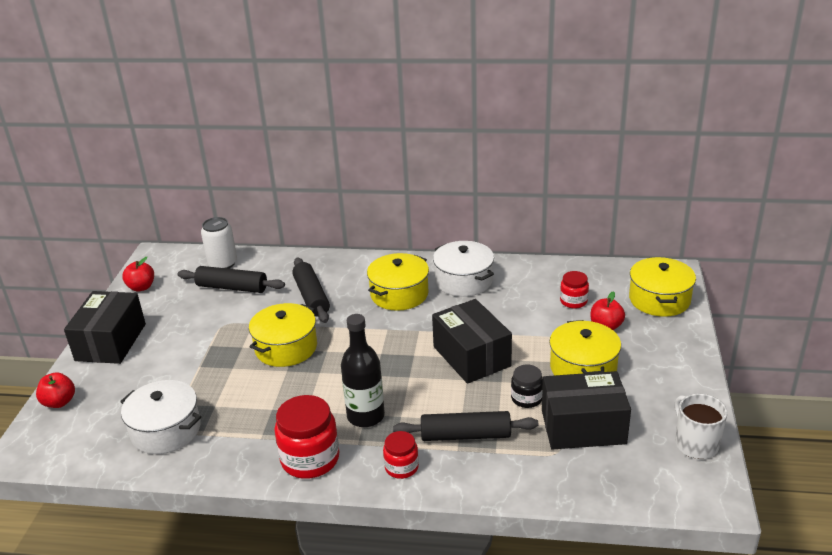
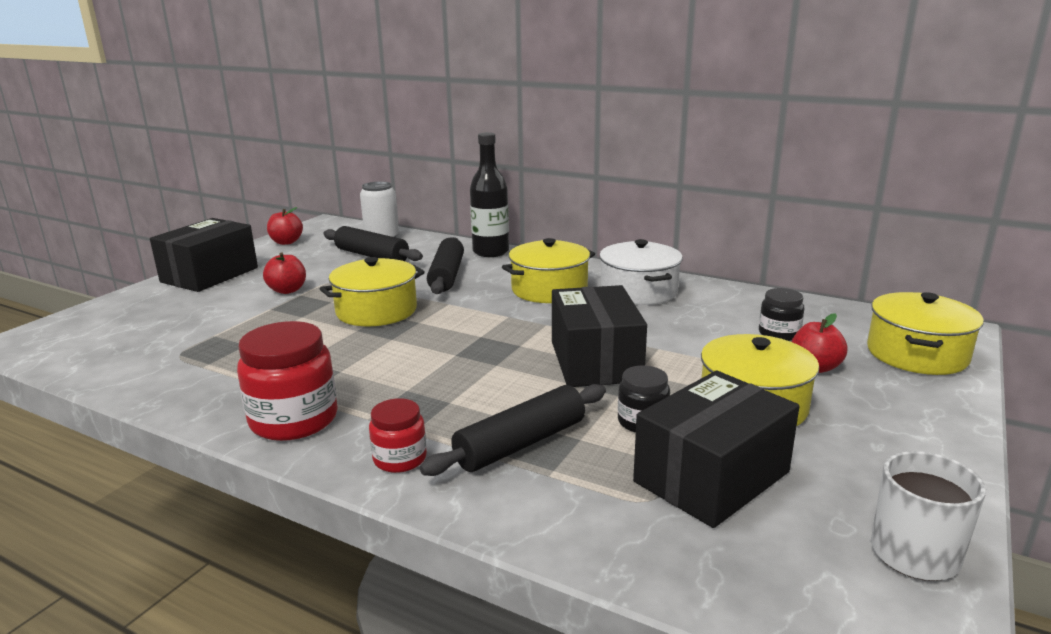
camera: 20 degrees right, 10 degrees down
(59, 402) = (105, 310): red apple -> red apple (287, 290)
(166, 430) = (171, 354): white pot -> none
(365, 416) = (405, 392): black bottle -> black bottle (491, 252)
(465, 435) = (520, 443): black rolling pin -> black rolling pin turned 60 degrees counterclockwise
(573, 301) = (779, 333): red jar -> black jar
(583, 427) = (711, 477): black box -> black box turned 60 degrees counterclockwise

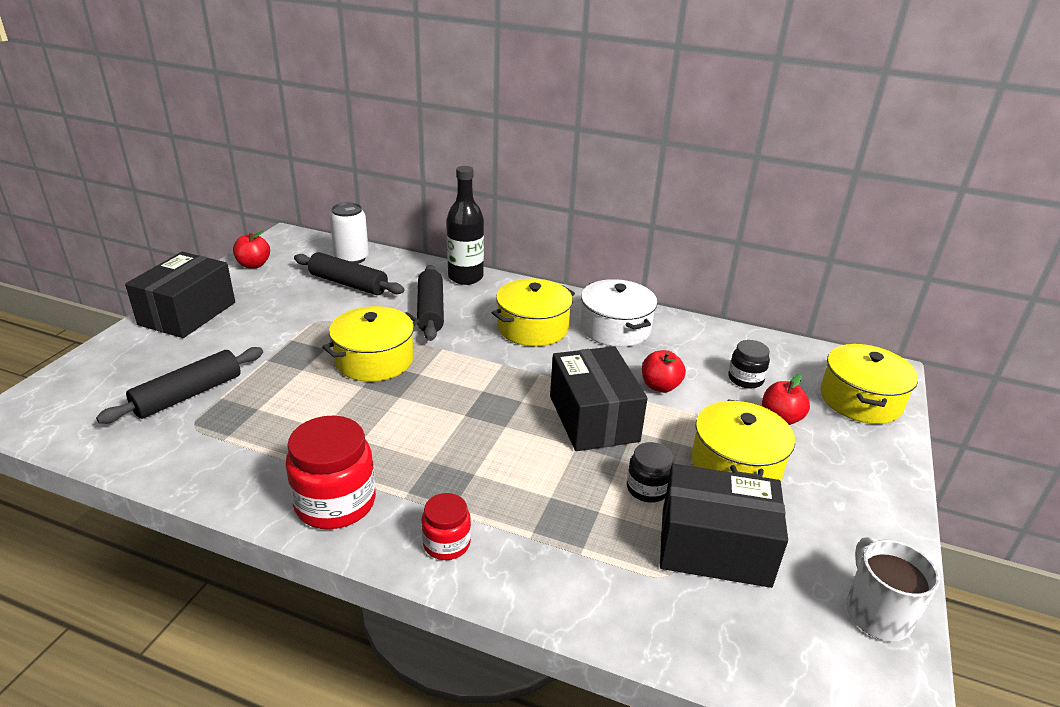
camera: 10 degrees left, 10 degrees up
(287, 290) = (276, 334): red apple -> red apple (660, 386)
(520, 443) = (548, 519): black rolling pin -> black rolling pin (188, 395)
(711, 477) = (714, 547): black box -> black box turned 60 degrees clockwise

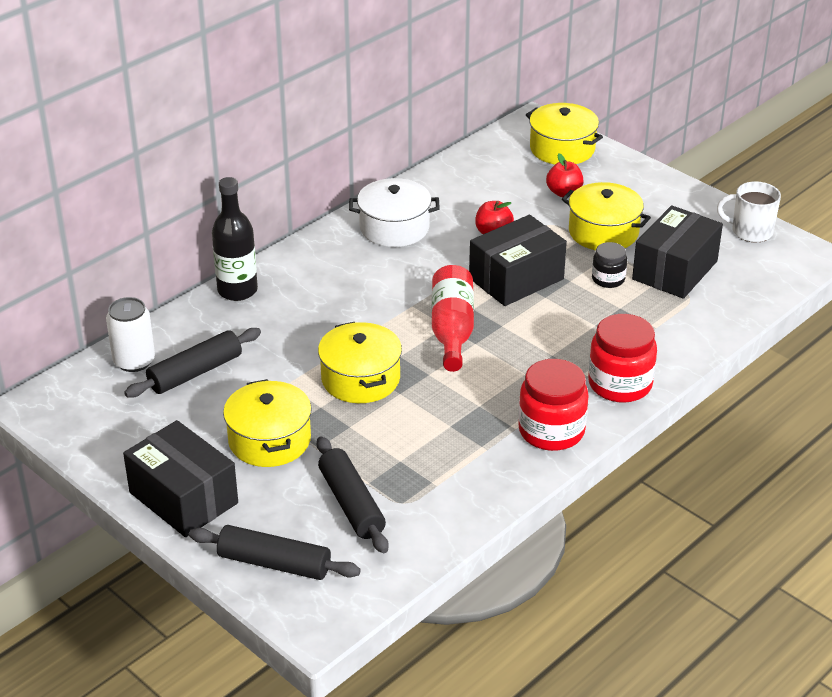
camera: 65 degrees left, 5 degrees up
(254, 265) = (95, 438): red apple -> none
(430, 311) = (291, 327): black rolling pin -> black rolling pin (274, 563)
(446, 543) = (620, 384): red jar -> red jar, size x1.77
(477, 396) = (452, 330): none -> red bottle
(533, 328) = (364, 273): yellow pot -> yellow pot (269, 440)
(593, 418) = (516, 279): black box -> black box turned 45 degrees counterclockwise
(745, 379) = (507, 189): black jar -> none

